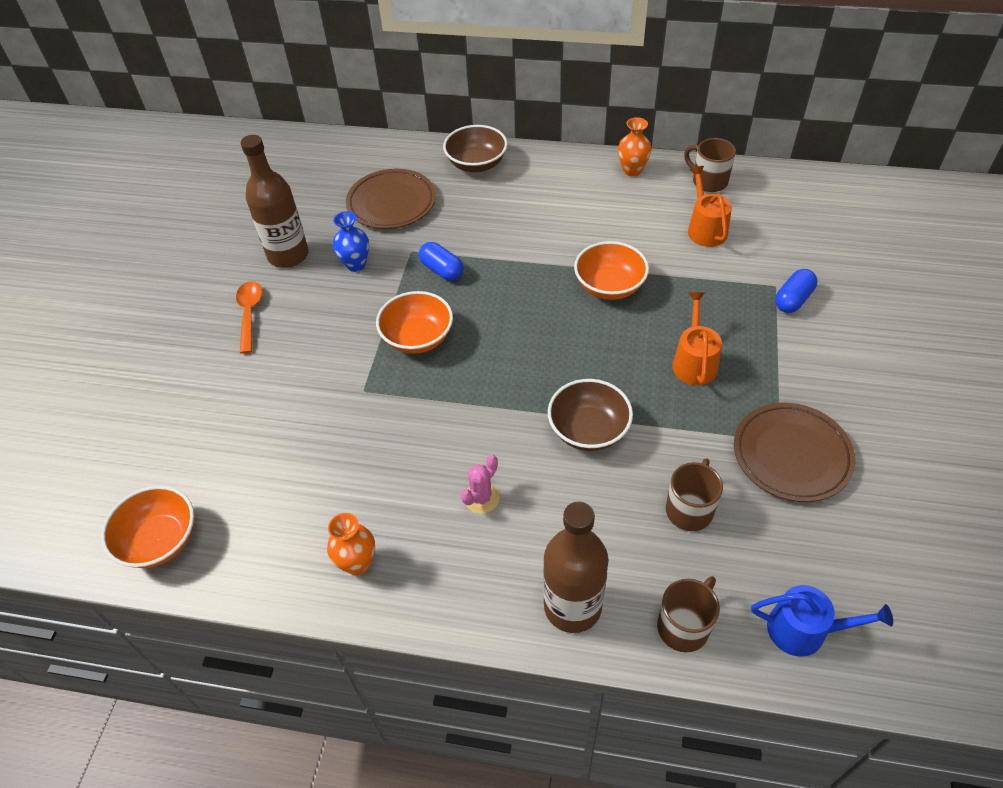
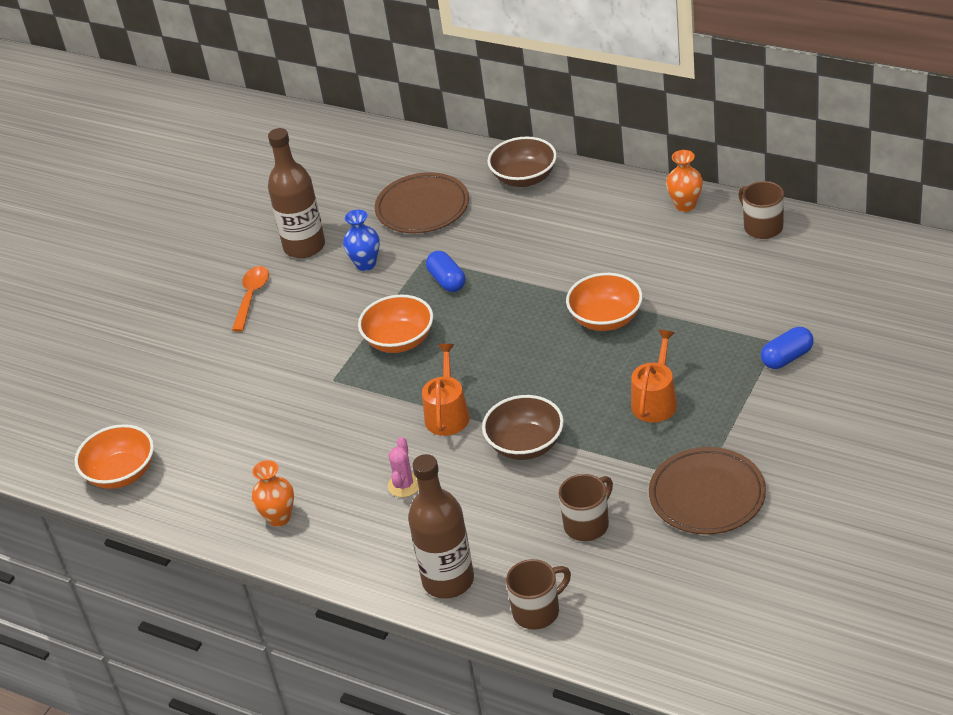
camera: 20 degrees right, 10 degrees down
(481, 498) = (404, 485): pink cactus -> pink cactus turned 45 degrees counterclockwise
(705, 229) = (733, 276): orange watering can -> orange watering can (447, 414)
(804, 630) = (641, 632): blue watering can -> none

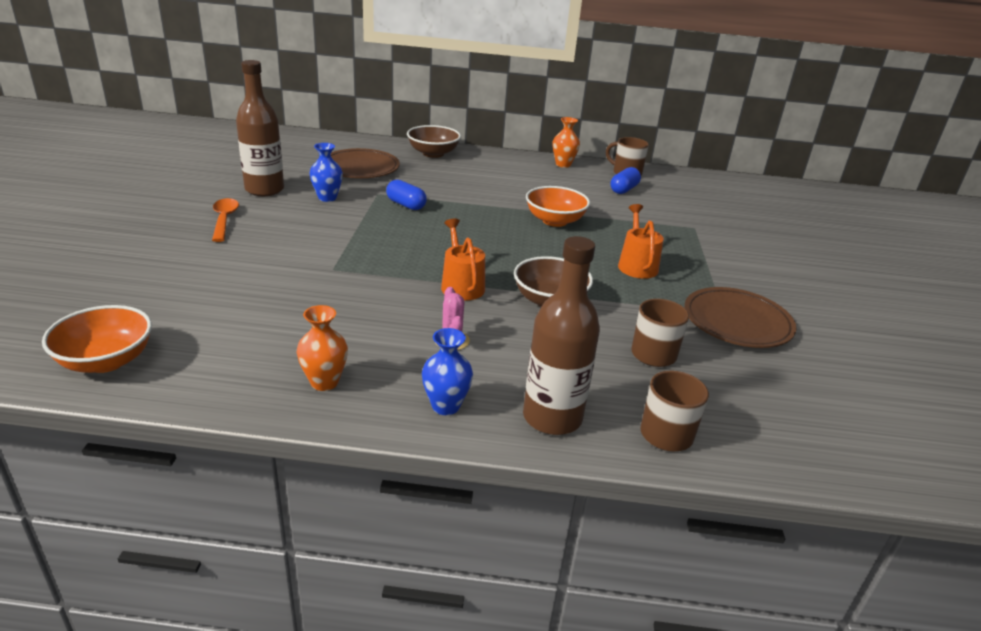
camera: 30 degrees left, 10 degrees down
(366, 556) = (445, 406): none -> blue vase
(399, 340) = (385, 241): orange bowl -> none
(787, 358) = (711, 235): blue capsule -> blue capsule (624, 189)

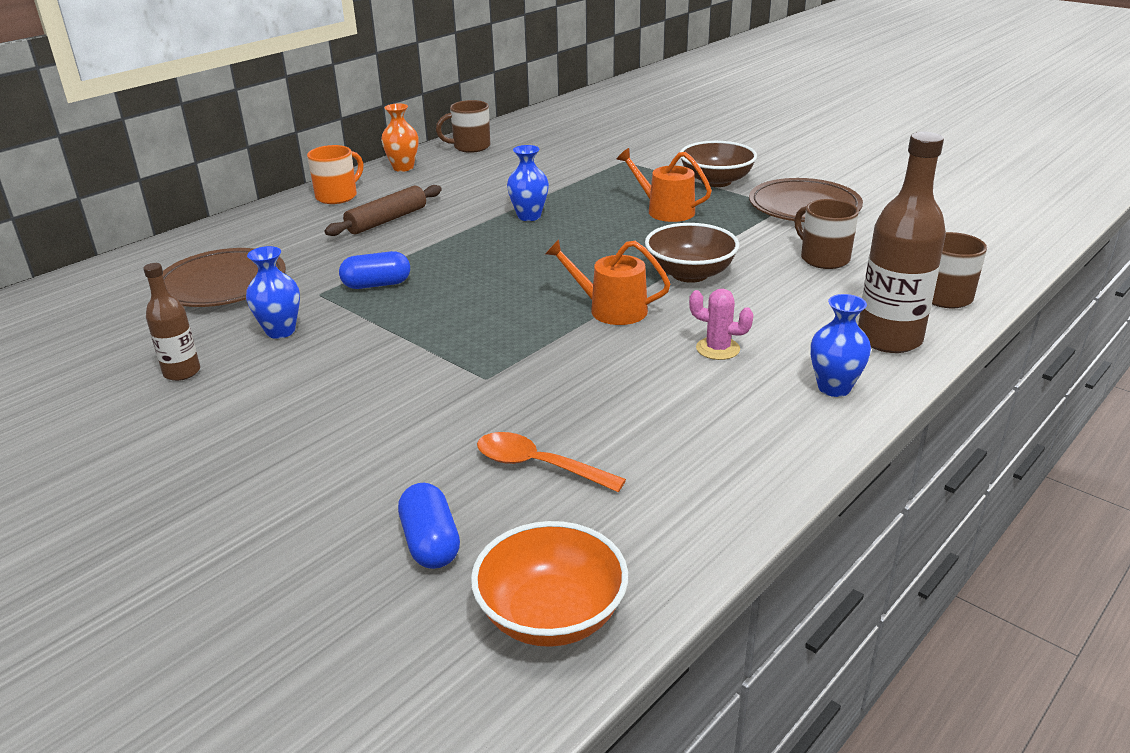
camera: 50 degrees left, 0 degrees up
(224, 220) = (237, 428): orange spoon -> orange spoon (538, 466)
(264, 190) = (182, 372): brown bottle -> brown bottle, size x0.55
(324, 382) = (738, 449): orange vase -> none
(433, 153) = (256, 226): brown bowl -> brown bowl (716, 181)
(487, 182) = (387, 220): none -> brown rolling pin
(498, 160) = (338, 196): none -> orange mug
(555, 221) = (529, 216): orange bowl -> blue vase
(624, 189) = (505, 161): blue capsule -> blue capsule (430, 543)

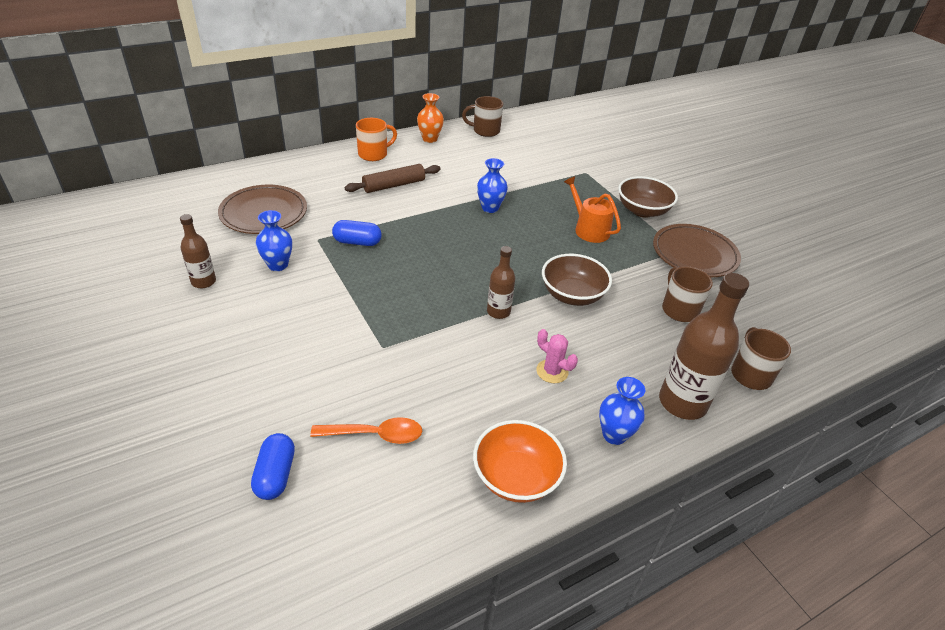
camera: 15 degrees right, 10 degrees up
(538, 466) = (375, 435): orange spoon -> orange spoon turned 135 degrees clockwise
(551, 615) = (316, 562): orange bowl -> orange bowl (516, 477)
(611, 309) = (498, 312): orange watering can -> brown bottle

